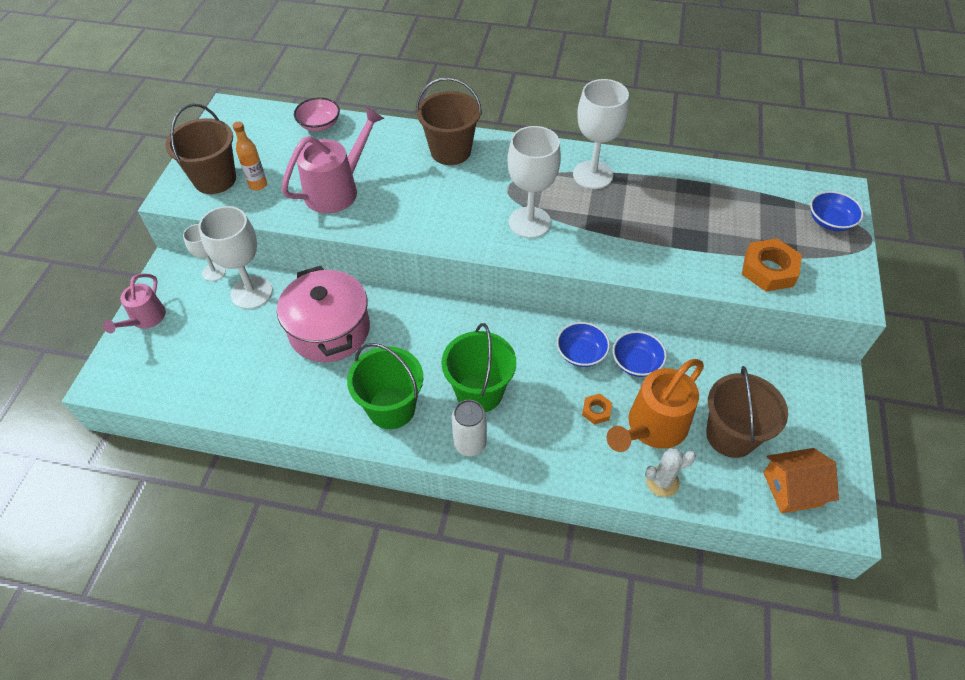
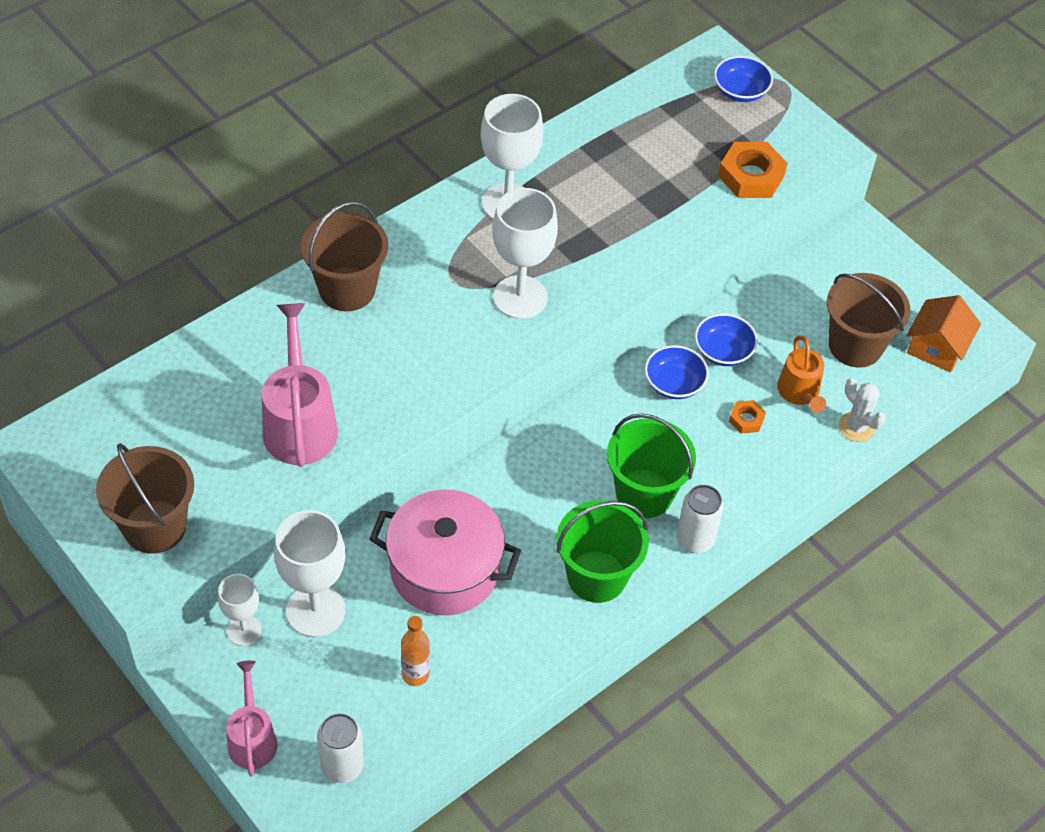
camera: 55 degrees left, 0 degrees up
(145, 319) = (252, 738): pink watering can -> pink watering can turned 150 degrees counterclockwise
(153, 370) = (342, 766): none -> white can
(258, 185) = (211, 490): orange bottle -> orange bottle (415, 675)
(319, 124) = (167, 374): pink bowl -> none
(652, 428) = (799, 393): orange watering can -> orange watering can, size x0.62
(662, 481) = (856, 427): white cactus -> white cactus turned 60 degrees counterclockwise

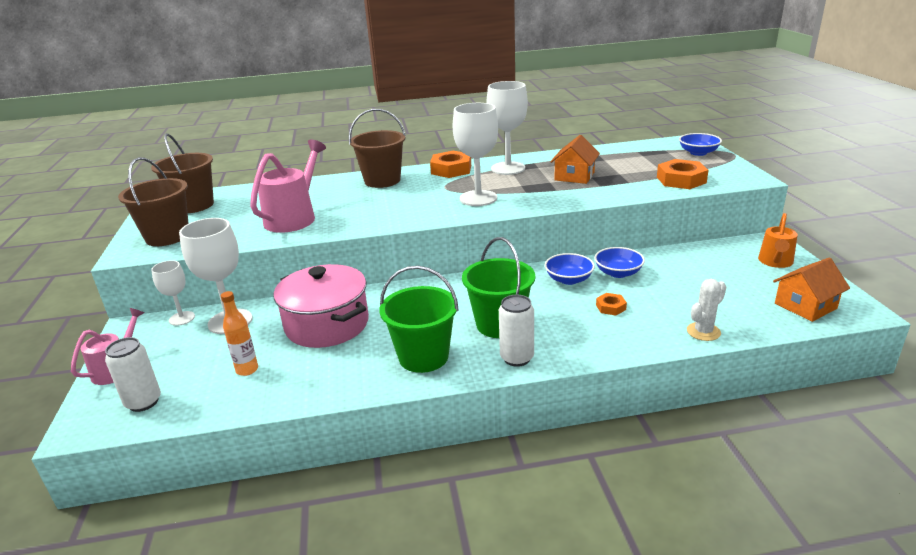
camera: 35 degrees right, 25 degrees down
(427, 229) = (451, 169): none -> orange nut
(612, 202) = (574, 176): none -> orange house
(799, 393) = (665, 304): orange watering can -> orange watering can (775, 262)
(855, 346) = (729, 291): brown bucket -> brown bucket (194, 205)
(856, 427) = (703, 332): white cactus -> white cactus turned 60 degrees clockwise

